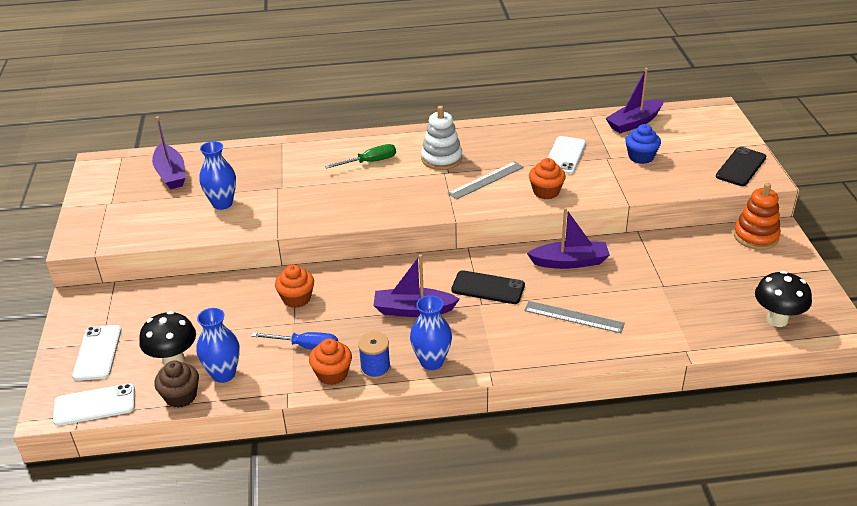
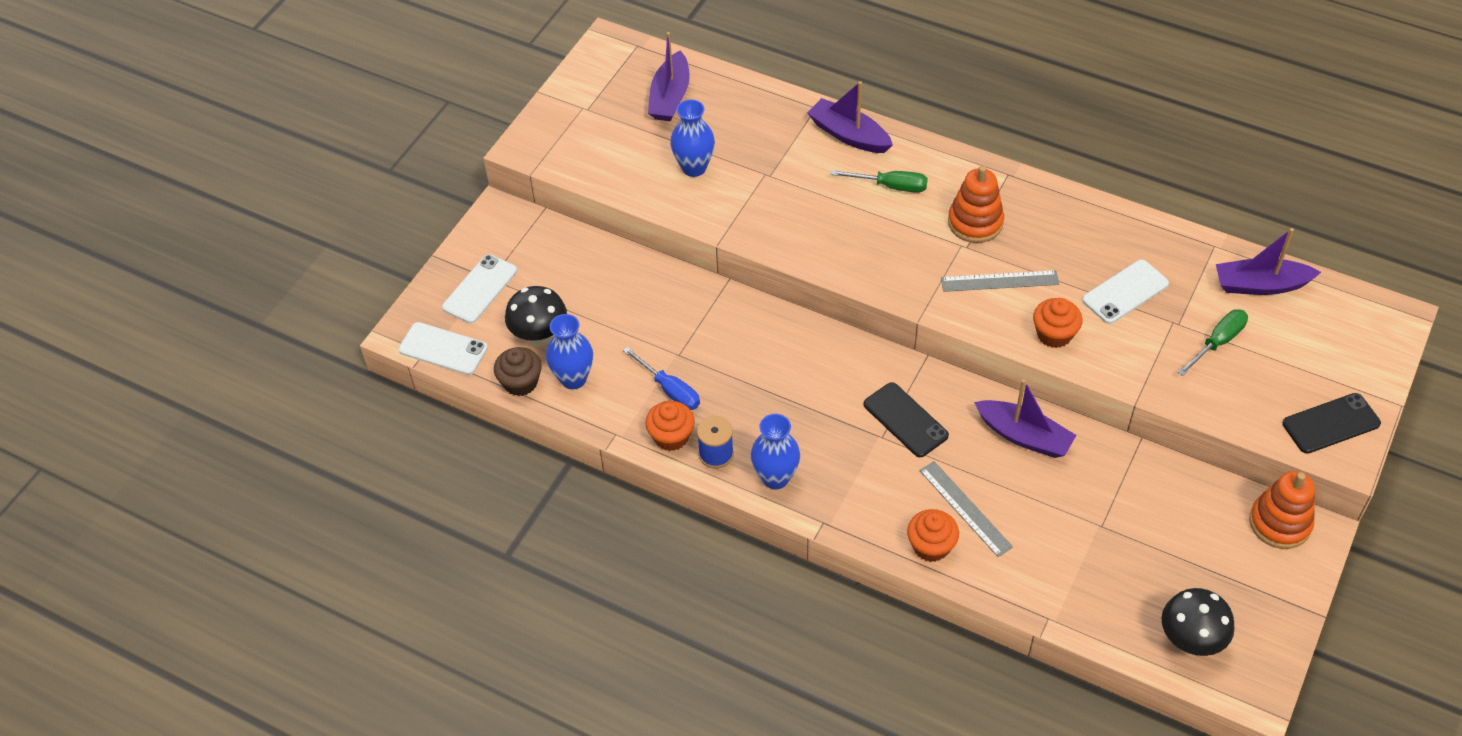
camera: 35 degrees right, 15 degrees up
(297, 298) = (701, 325): orange cupcake -> orange cupcake (931, 546)
(413, 310) = (806, 404): purple boat -> purple boat (848, 135)
(441, 158) = (975, 222): white stacking toy -> orange stacking toy
(641, 157) = (1217, 342): blue cupcake -> green screwdriver

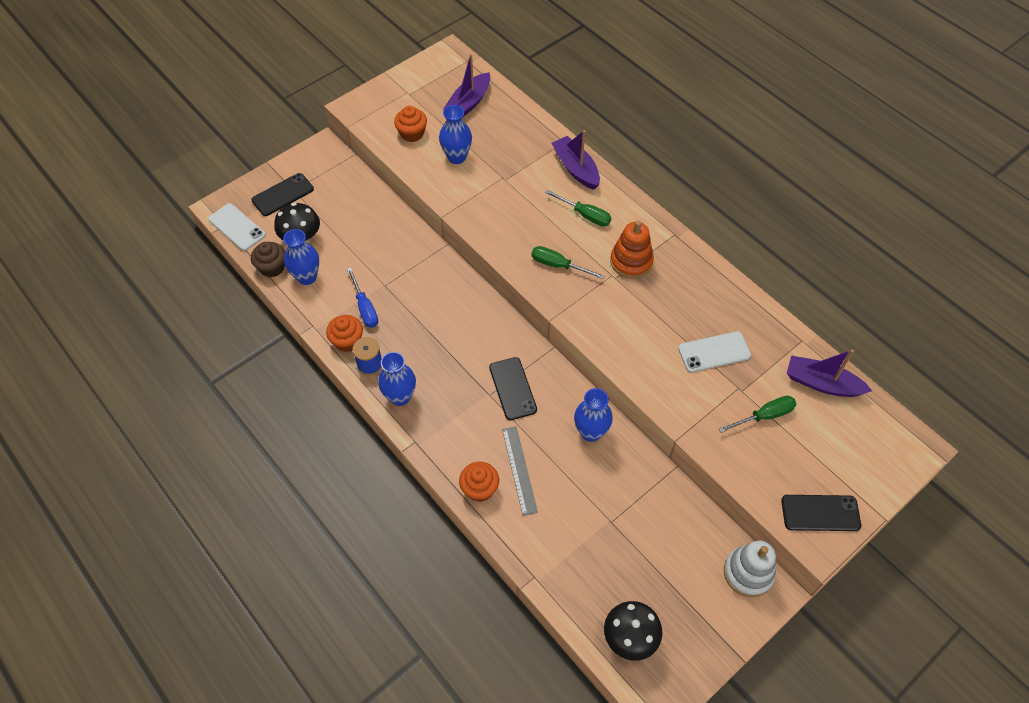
camera: 20 degrees right, 5 degrees up
(480, 289) = (283, 195): white phone -> black phone
(892, 255) = (558, 265): none -> green screwdriver
(999, 281) = (625, 311): grey ruler -> none
(1024, 436) = (591, 432): purple boat -> blue vase
(1054, 334) = (643, 365): orange cupcake -> orange cupcake (412, 133)
(1279, 523) = (748, 573): orange stacking toy -> white stacking toy

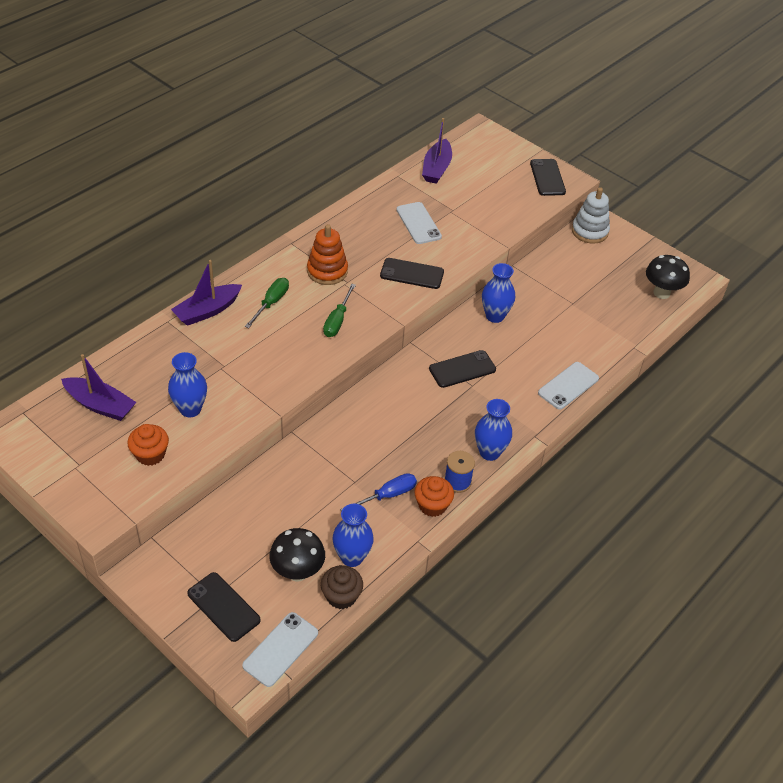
camera: 100 degrees left, 10 degrees down
(479, 488) = (568, 386): orange cupcake -> white phone
(519, 470) = (543, 360): grey ruler -> none
(627, 336) = (412, 274): none -> black phone
(764, 416) = (473, 199): green screwdriver -> none

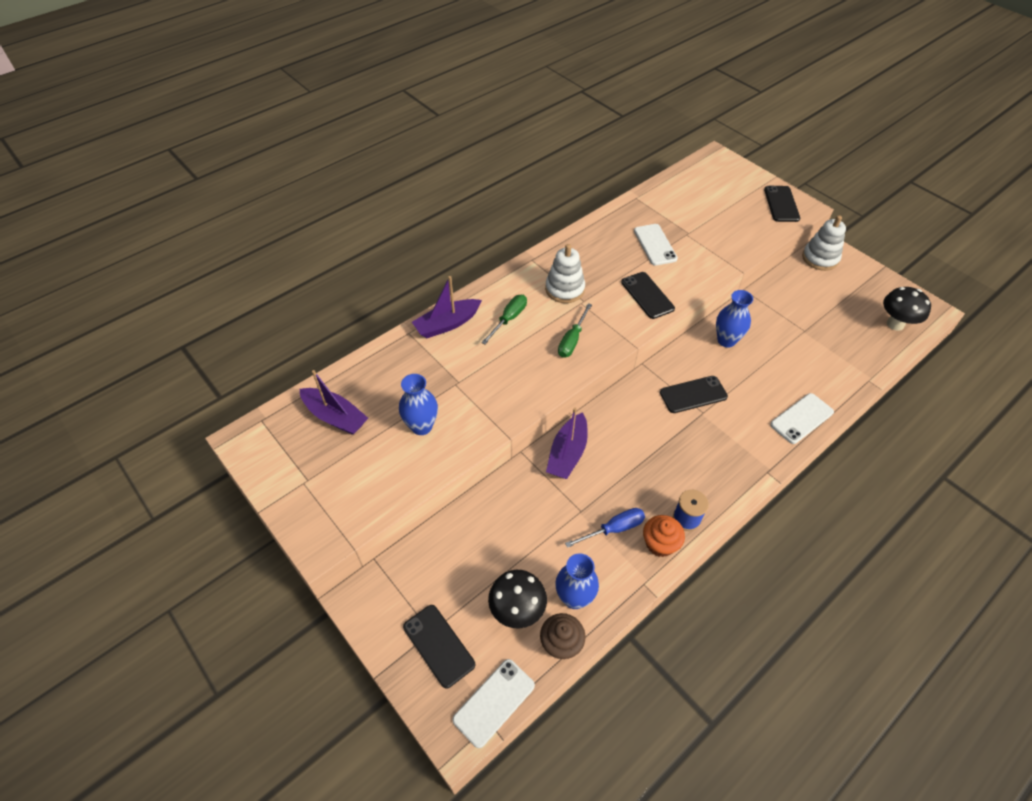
camera: 10 degrees right, 5 degrees up
(150, 454) = (378, 473): orange cupcake -> none
(327, 271) = (564, 289): orange stacking toy -> white stacking toy
(412, 274) = (647, 295): black phone -> black phone turned 45 degrees clockwise
(436, 168) = (673, 192): purple boat -> purple boat (567, 453)
(489, 452) = (720, 487): blue vase -> none

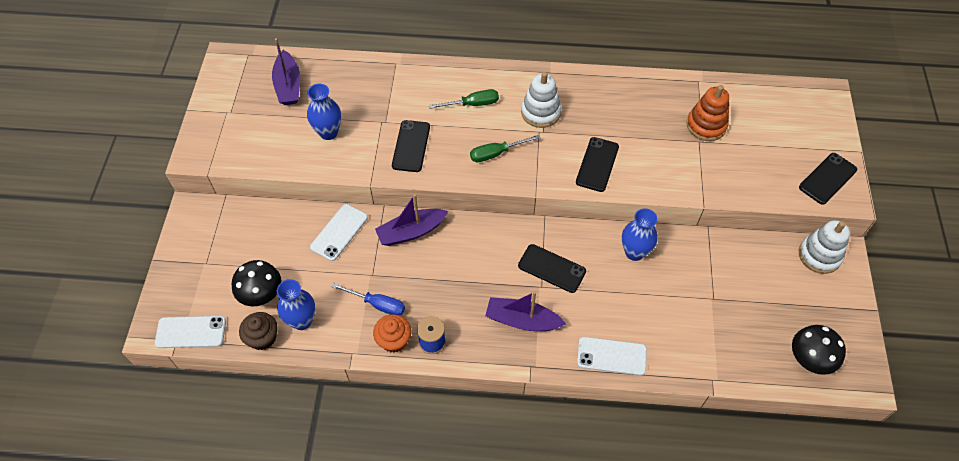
camera: 45 degrees right, 5 degrees up
(438, 645) = (201, 274): black phone -> black phone (411, 146)
(447, 324) = (427, 76): purple boat -> purple boat (522, 320)
(655, 245) = (659, 130): white phone -> white phone (339, 232)
(677, 221) = (706, 125): none -> orange stacking toy

